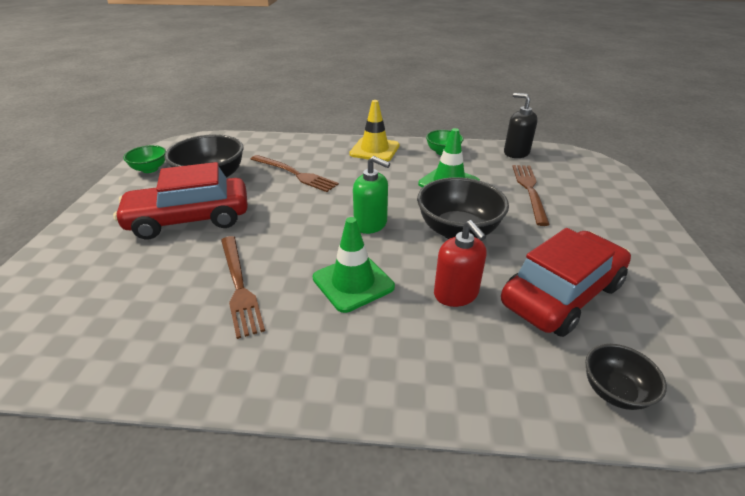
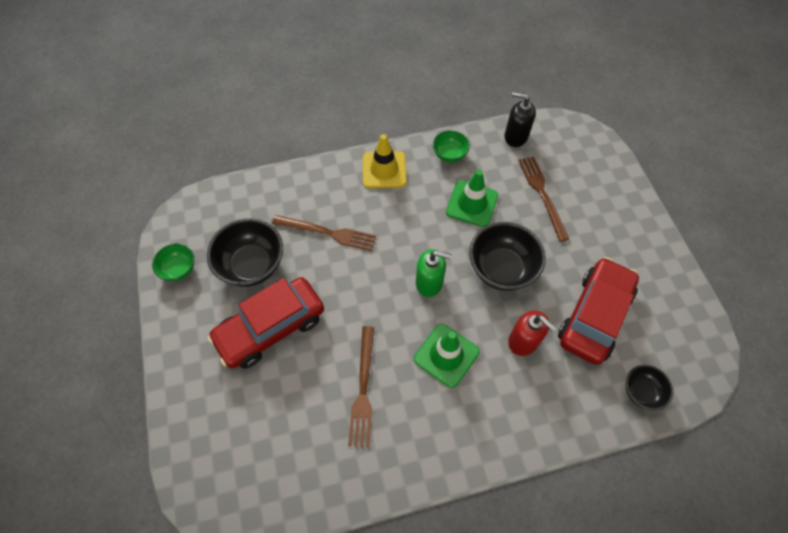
camera: 20 degrees left, 25 degrees up
(239, 286) = (363, 389): brown fork -> brown fork turned 45 degrees clockwise

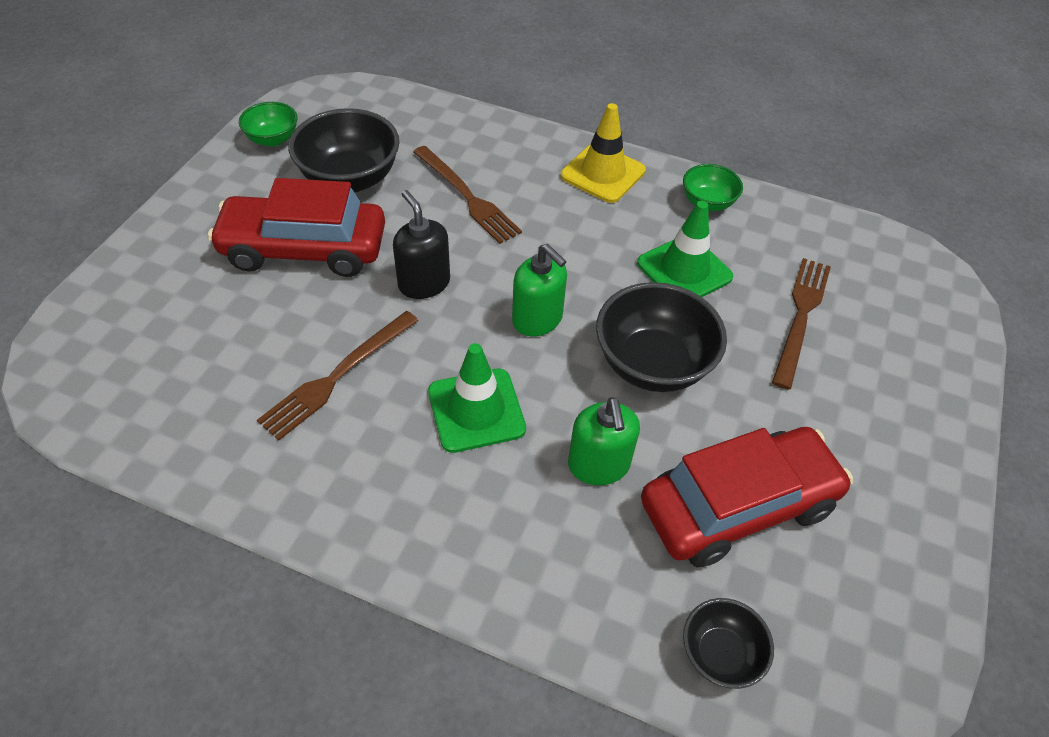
camera: 35 degrees right, 10 degrees down
(515, 136) = (825, 232): black soap dispenser -> black soap dispenser (424, 283)
(523, 341) = (598, 465): red soap dispenser -> green soap dispenser

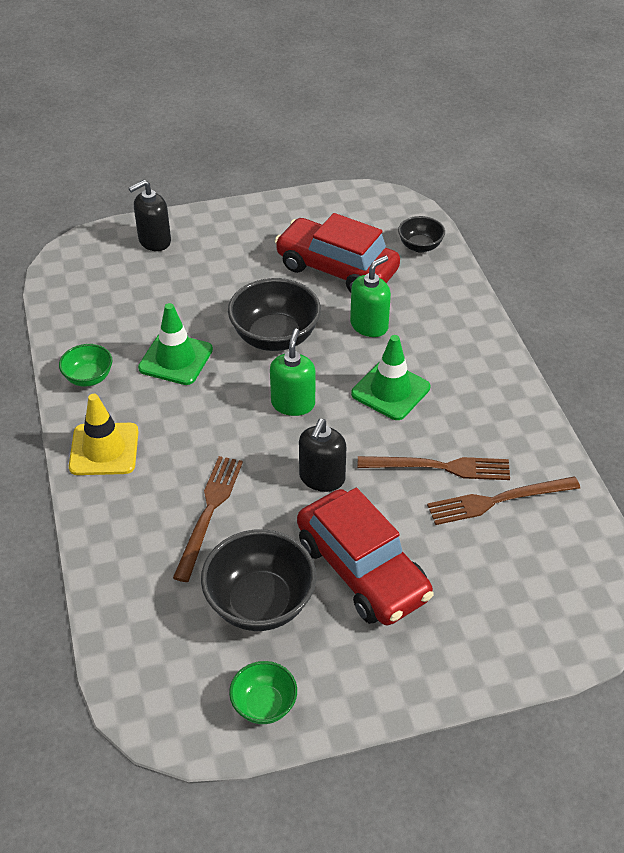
camera: 125 degrees left, 5 degrees down
(801, 316) = (169, 294): brown fork -> brown fork (498, 500)
(921, 355) = (154, 241): none -> black soap dispenser

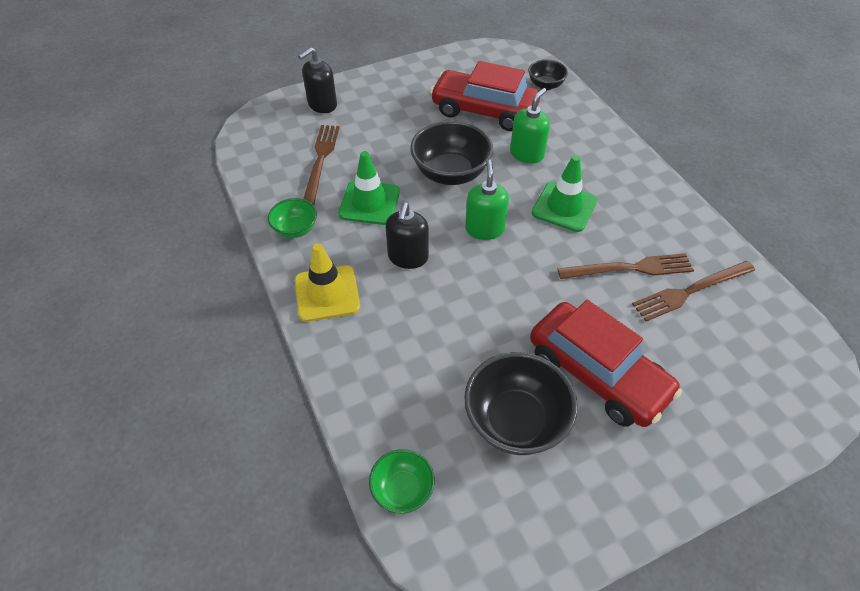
camera: 10 degrees left, 5 degrees up
(209, 512) = (441, 339): brown fork -> brown fork (321, 160)
(264, 705) = (552, 527): green bowl -> green bowl (402, 490)
(322, 478) = (532, 292): black soap dispenser -> black soap dispenser (408, 257)

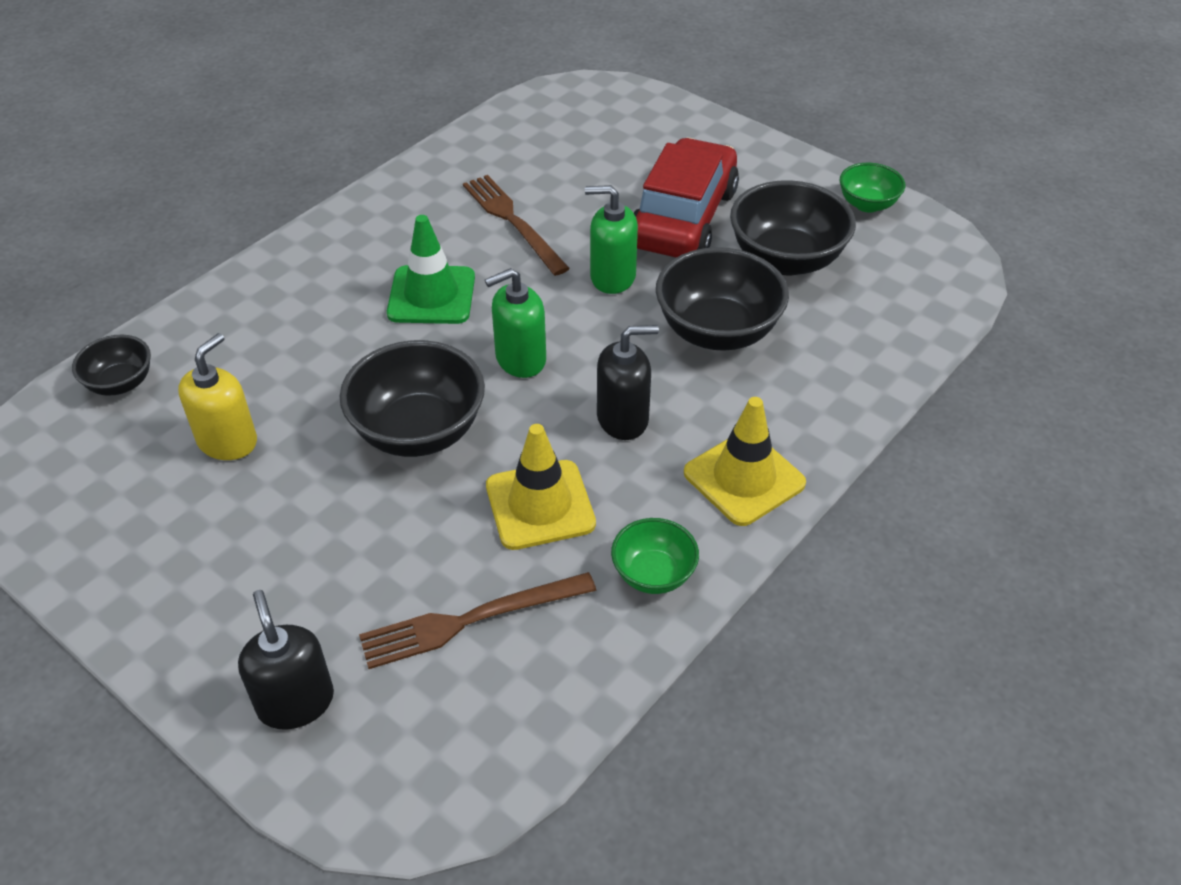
camera: 115 degrees left, 5 degrees down
(322, 105) = (295, 702): black soap dispenser -> black soap dispenser turned 135 degrees counterclockwise
(369, 203) = (540, 505): green traffic cone -> yellow traffic cone
(402, 490) = (926, 314): green bowl -> green bowl (867, 204)
(457, 337) = (717, 331): none -> black bowl
(484, 111) = (228, 441): red car -> yellow soap dispenser
(527, 154) = (328, 359): green soap dispenser -> green soap dispenser (612, 277)
(690, 291) = (520, 175): brown fork -> none

